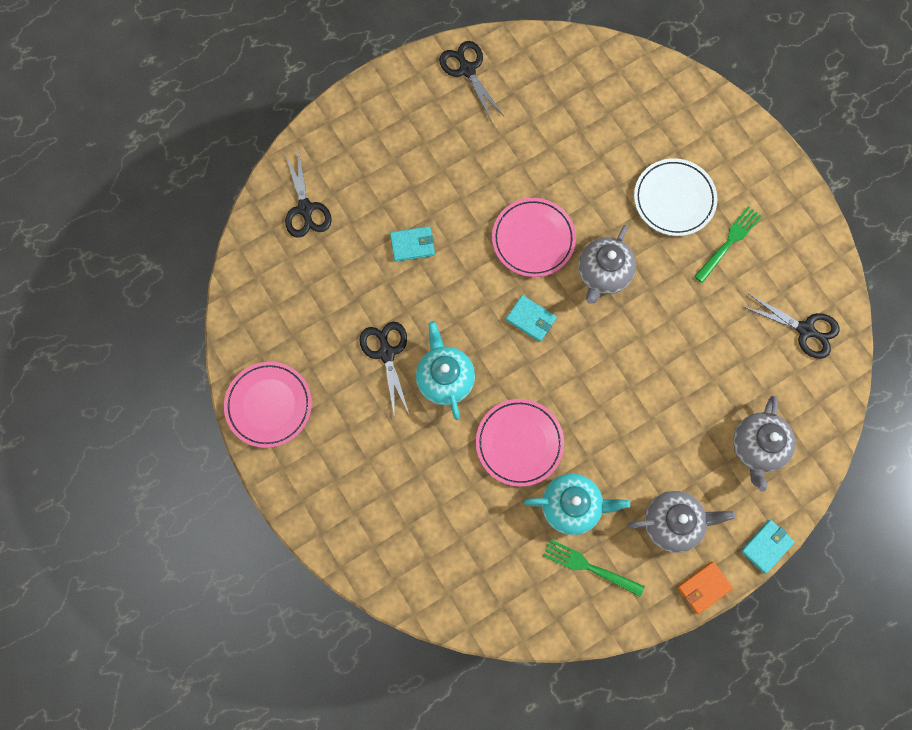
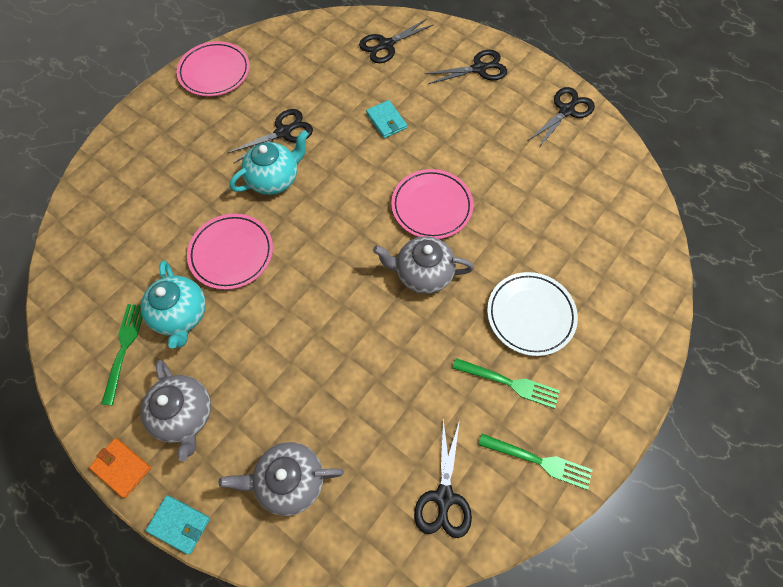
camera: 70 degrees right, 10 degrees down
(379, 128) = (479, 69): none -> black scissors
(530, 319) = (353, 227): turquoise wallet -> none
(799, 247) = (539, 461): none -> green fork

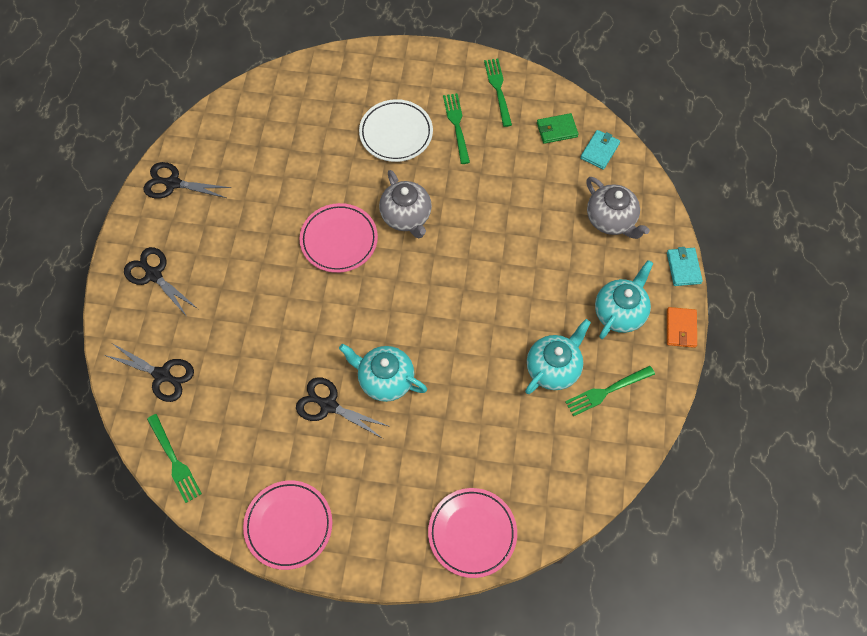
camera: 120 degrees left, 0 degrees up
(185, 415) = (620, 312): grey teapot -> turquoise teapot
(231, 253) = (478, 367): pink plate -> pink plate (472, 533)
(314, 30) = (174, 460): none -> green fork
(386, 121) = (264, 322): turquoise wallet -> turquoise wallet (599, 151)
(444, 497) = (557, 130): black scissors -> green wallet

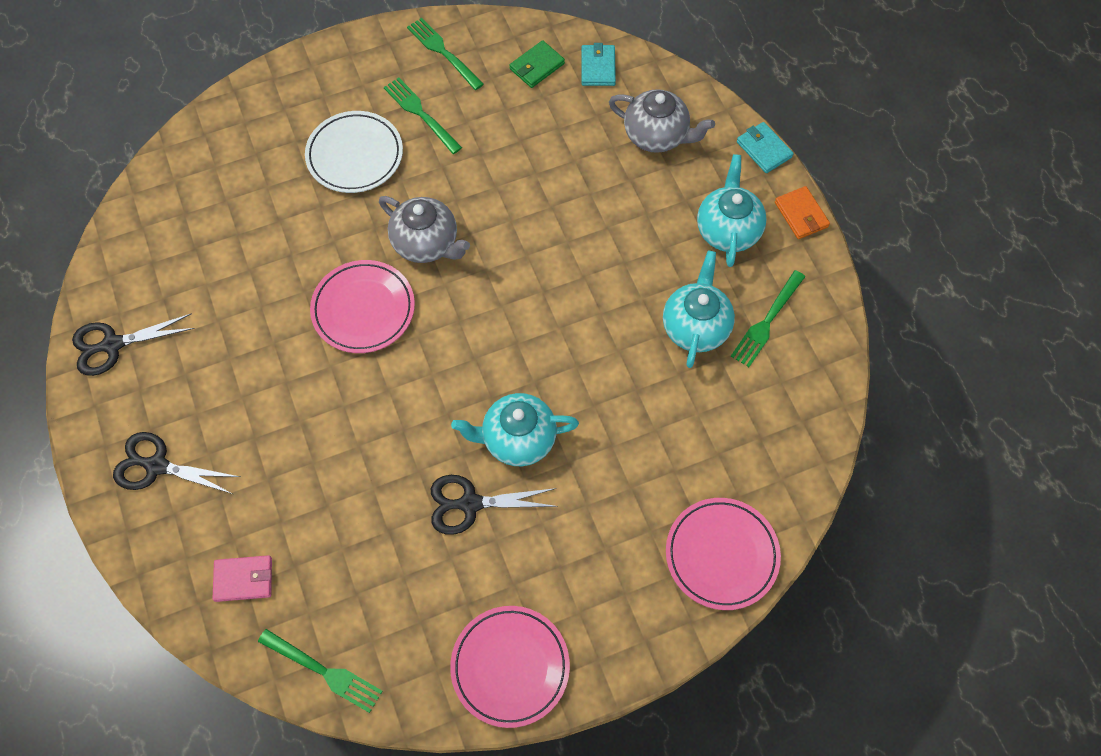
camera: 30 degrees left, 0 degrees up
(162, 375) = (243, 579): black scissors -> pink wallet

